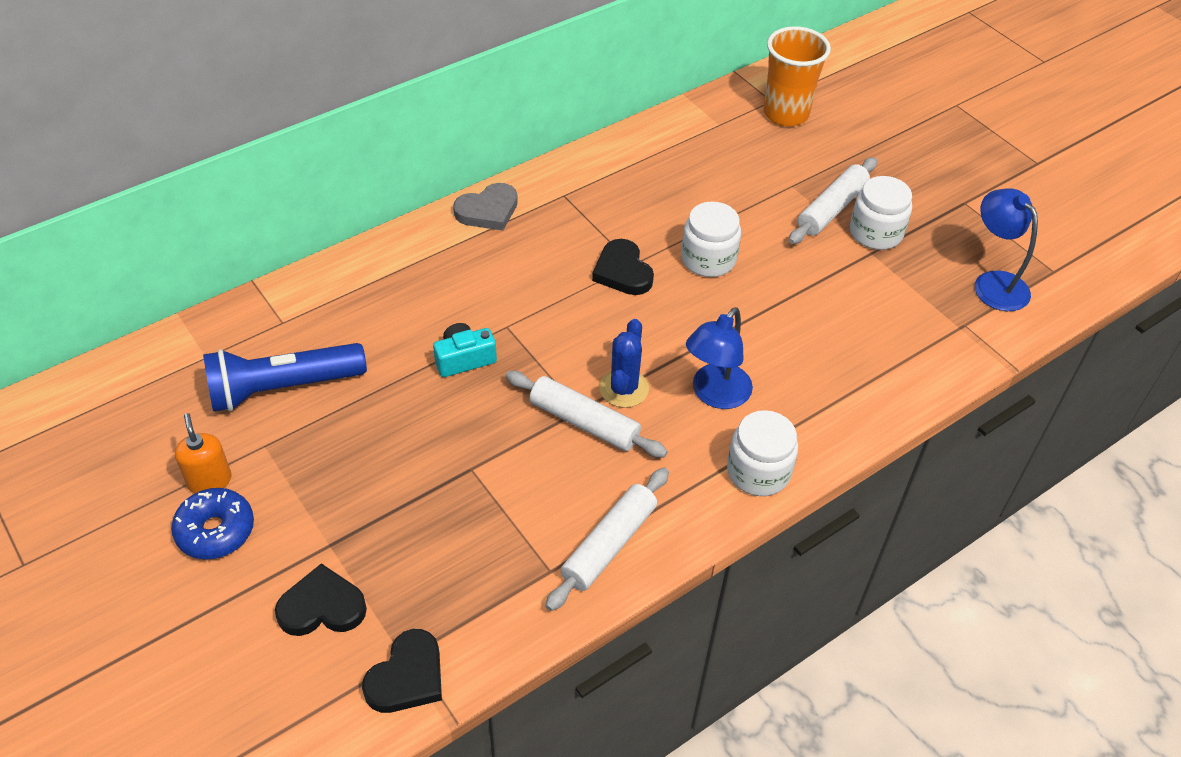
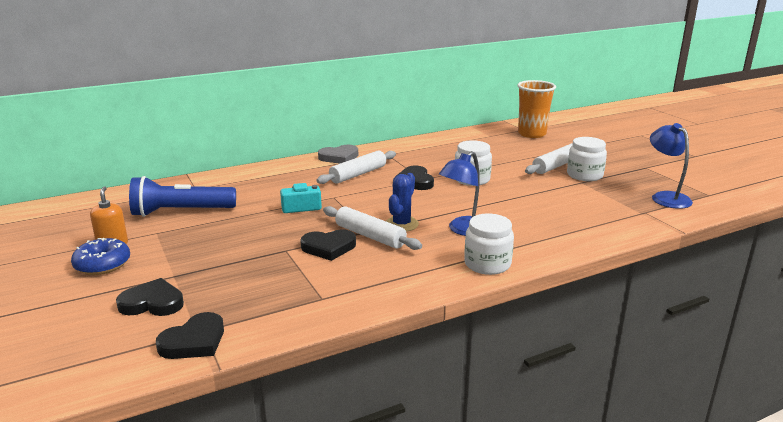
camera: 10 degrees right, 25 degrees down
(531, 456) = (328, 247): none -> black heart
(609, 545) = (369, 289): white rolling pin -> white rolling pin (358, 174)

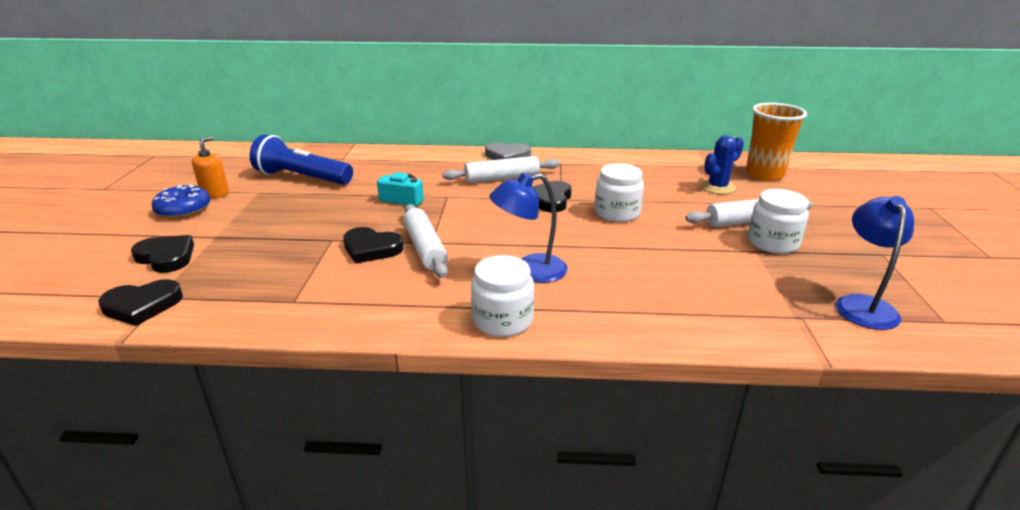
camera: 30 degrees right, 5 degrees up
(401, 224) = (473, 244): blue cactus -> blue cactus (718, 187)

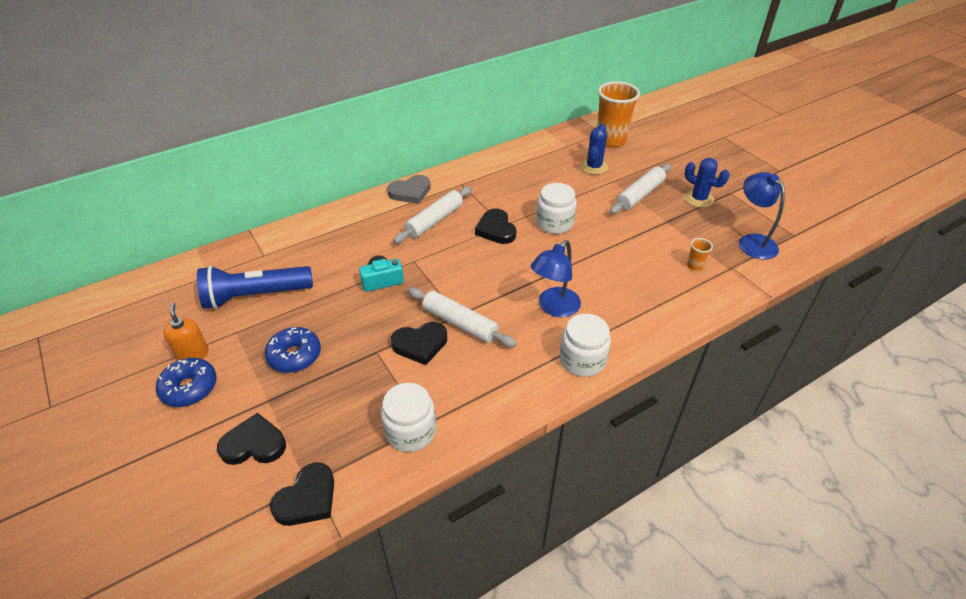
camera: 35 degrees left, 15 degrees up
(272, 219) = (294, 356): none -> blue donut
(747, 298) = (694, 266): none -> orange cup
(772, 243) = (669, 209): white jar -> white jar (410, 431)
(826, 246) = (698, 199): none -> blue cactus

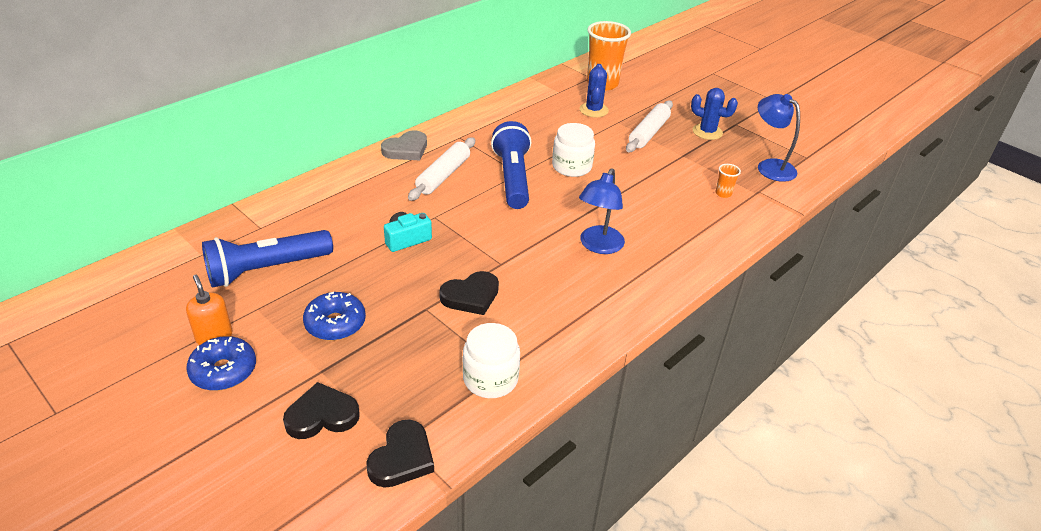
camera: 15 degrees left, 5 degrees down
(460, 323) = (506, 271): white rolling pin -> none
(496, 229) = (512, 178): black heart -> blue flashlight
(582, 360) = (643, 290): white jar -> none

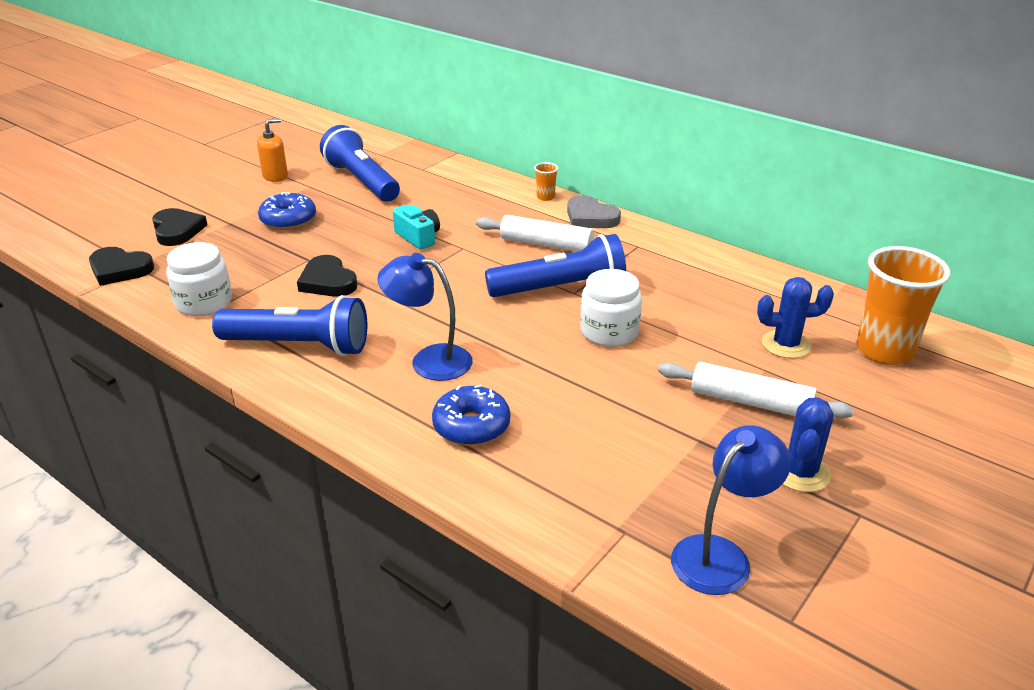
camera: 85 degrees right, 5 degrees down
(223, 371) = (235, 186): blue donut -> blue donut (471, 426)
(571, 313) = (298, 345): none -> blue flashlight
(723, 193) = (599, 484): orange cup -> orange cup (545, 197)

